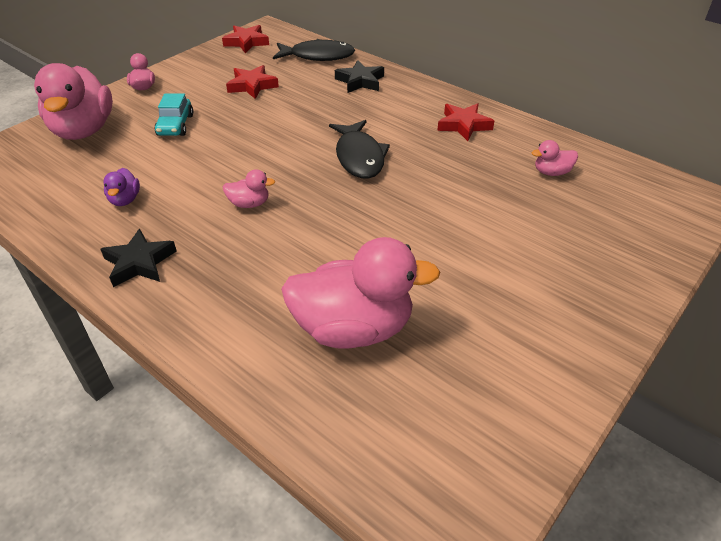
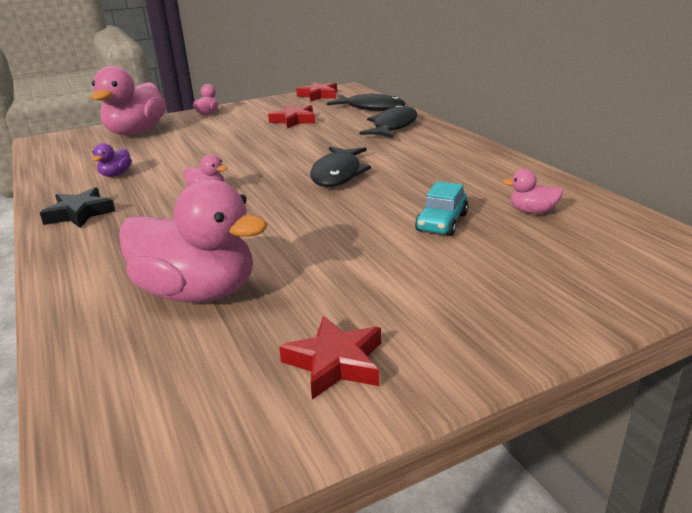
camera: 25 degrees right, 15 degrees down
(175, 125) = (205, 137): turquoise car -> turquoise car (442, 223)
(360, 81) = (393, 126): black star -> black fish
(463, 125) = (466, 165): red star -> red star (335, 363)

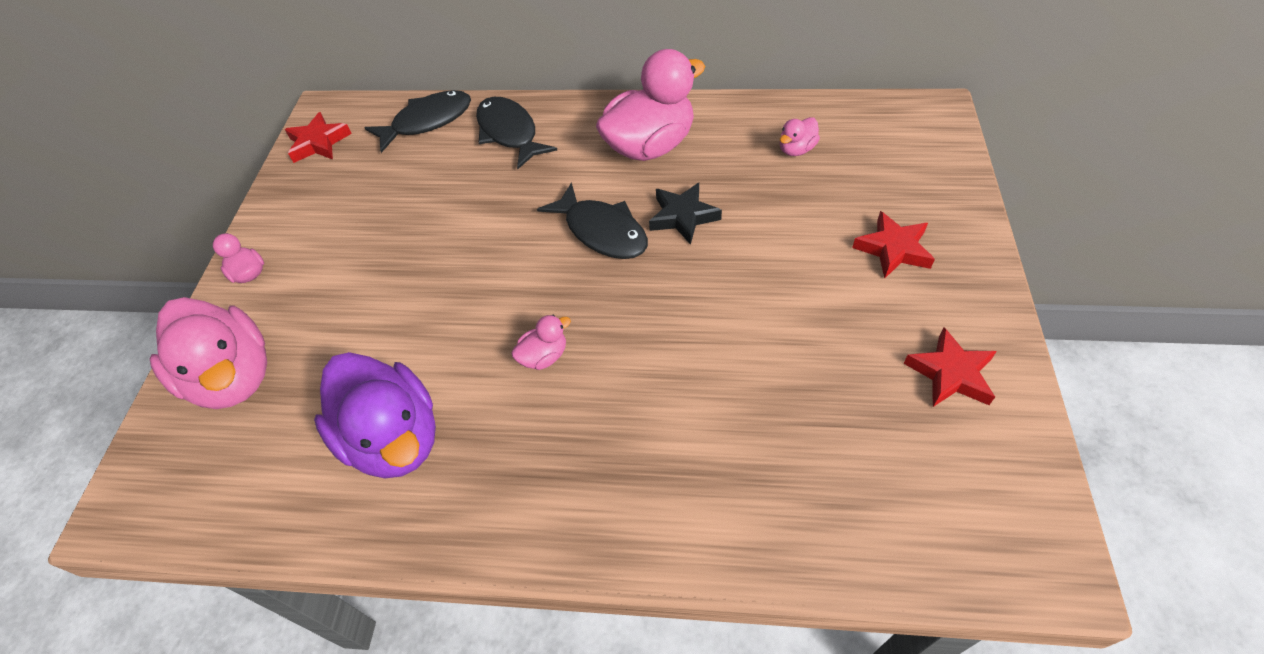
camera: 55 degrees left, 25 degrees up
(80, 213) = (497, 504): black star -> black star (683, 216)
(116, 175) = (394, 438): purple duck -> purple duck, size x2.29
(198, 292) = (785, 432): pink duck -> pink duck (650, 146)
(294, 120) = (389, 201): red star -> red star (893, 249)
(442, 223) = (774, 211): turquoise car -> none

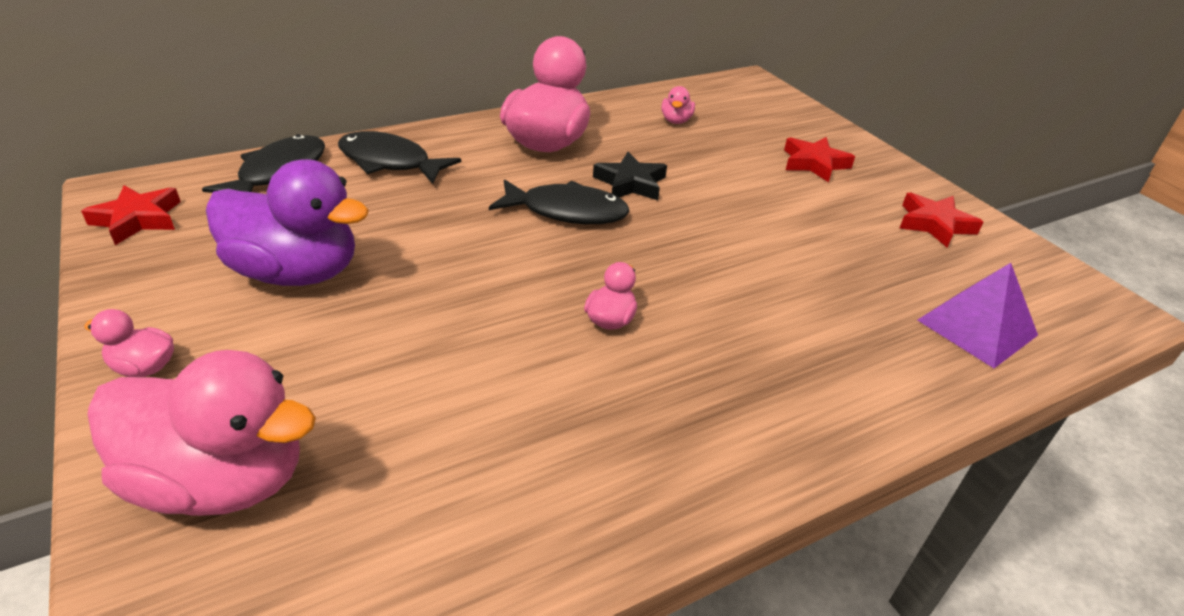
camera: 40 degrees left, 15 degrees down
(394, 438) = (517, 450): purple duck -> purple duck (296, 272)
(860, 508) = (977, 327): none -> purple pyramid

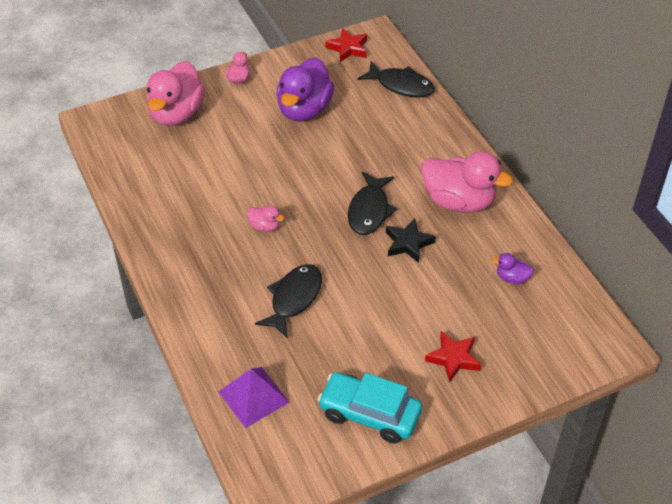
camera: 95 degrees right, 10 degrees up
(390, 162) = (420, 128): black fish -> black fish (294, 299)
(676, 121) = (512, 278): pink duck -> purple duck
(934, 224) = (369, 414): red star -> turquoise car

